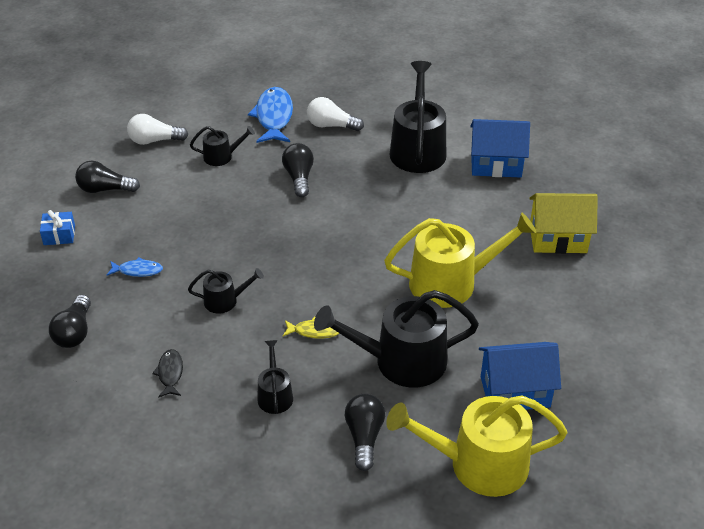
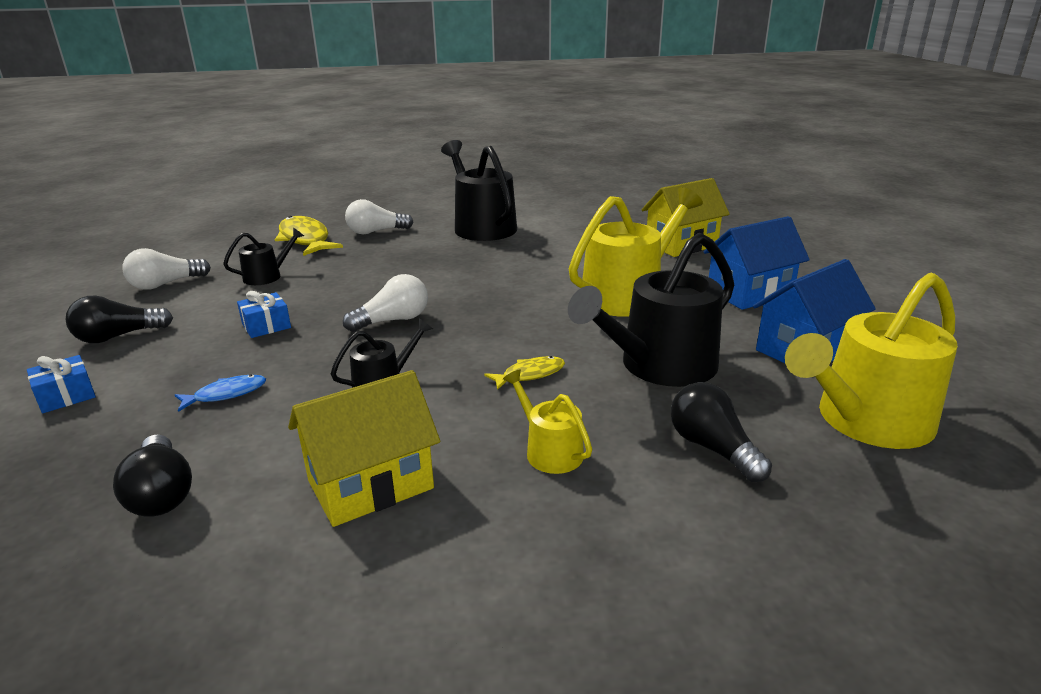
camera: 30 degrees left, 15 degrees down
(170, 373) = (370, 484): black fish -> yellow house
(192, 214) = (266, 326): none -> blue gift
(270, 242) = (393, 320): none -> white light bulb
(274, 117) = (305, 239): blue fish -> yellow fish
(275, 395) = (549, 451): black watering can -> yellow watering can
(299, 178) = (377, 269): black light bulb -> none
(496, 165) = (565, 219): blue house -> blue house (749, 293)

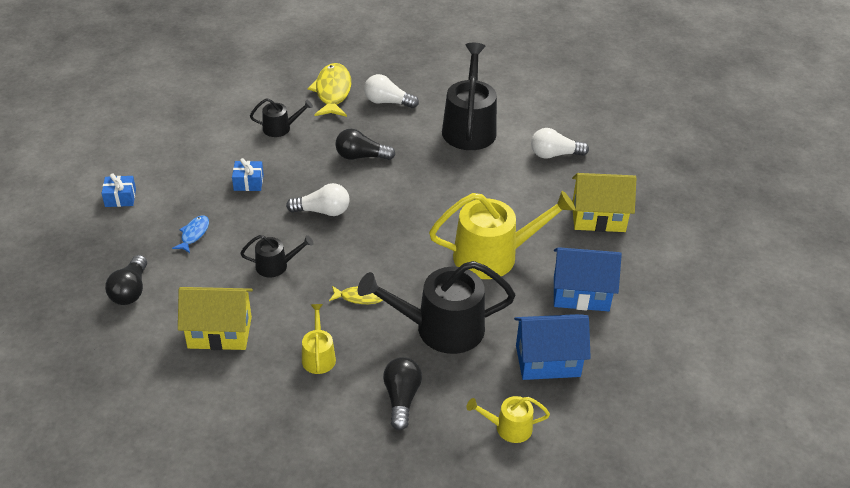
camera: 30 degrees right, 15 degrees up
(118, 336) = (166, 155): black light bulb -> black light bulb (361, 156)
(165, 284) = (216, 111): white light bulb -> white light bulb (554, 154)
(226, 394) = (194, 234): blue fish -> blue fish turned 75 degrees counterclockwise
(866, 421) = (509, 428): yellow watering can -> yellow watering can, size x0.49

